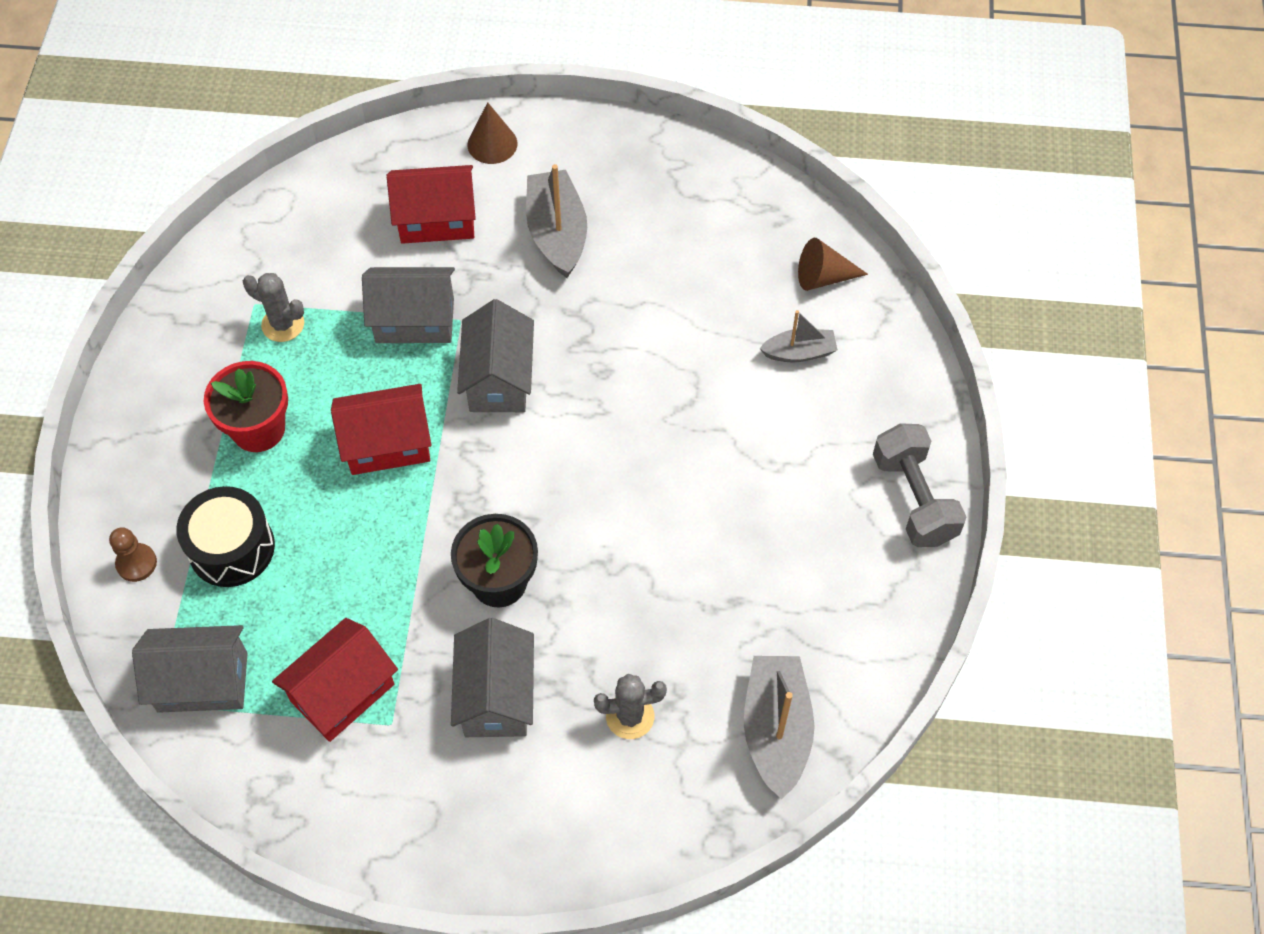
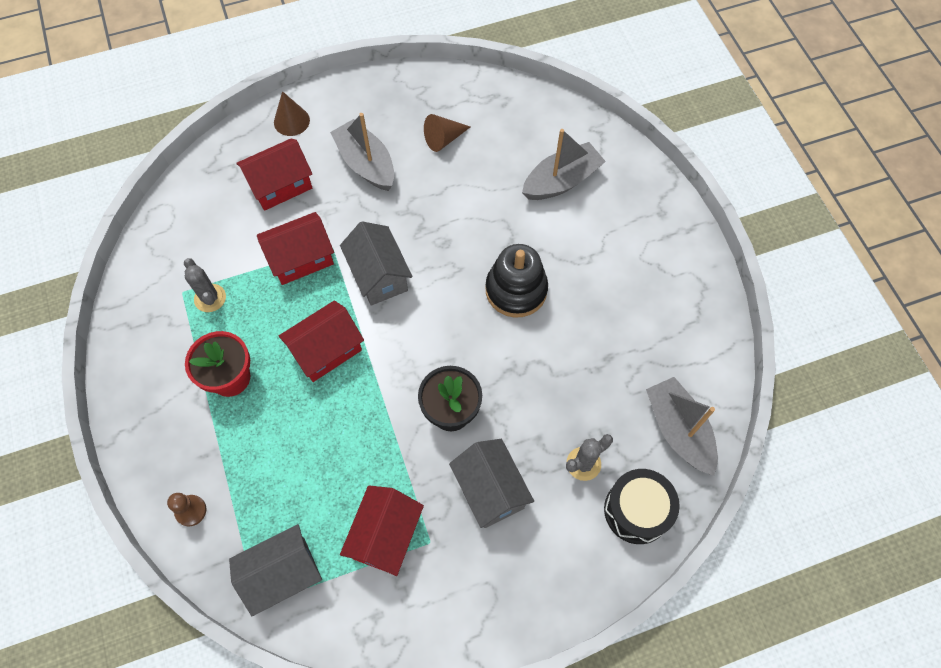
camera: 25 degrees left, 5 degrees up
(231, 548) = (254, 469): black drum -> black drum (637, 510)
(283, 324) = (210, 298): grey cactus -> grey cactus turned 60 degrees clockwise
(415, 320) = (301, 259): grey house -> red house
(662, 467) = (516, 290): none -> black stacking toy
(799, 352) = (561, 181): grey boat -> grey boat, size x1.70
(823, 277) = (550, 127): brown cone -> brown cone (443, 139)
(914, 498) = (680, 245): grey dumbbell -> none

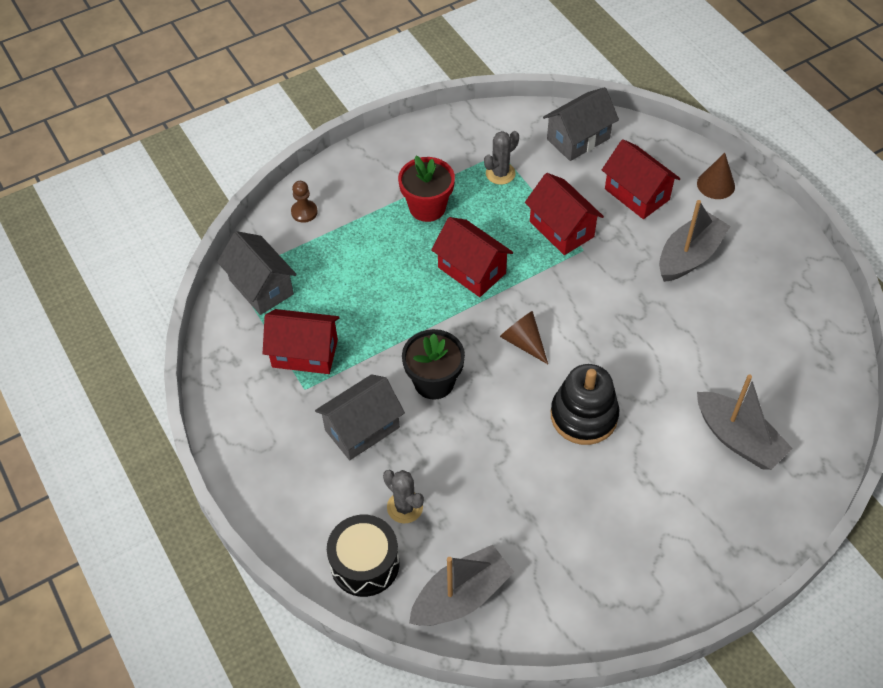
camera: 80 degrees right, 10 degrees down
(379, 276) = (563, 294): grey house -> grey house (578, 139)
(443, 139) = (748, 317): brown cone -> brown cone (523, 342)

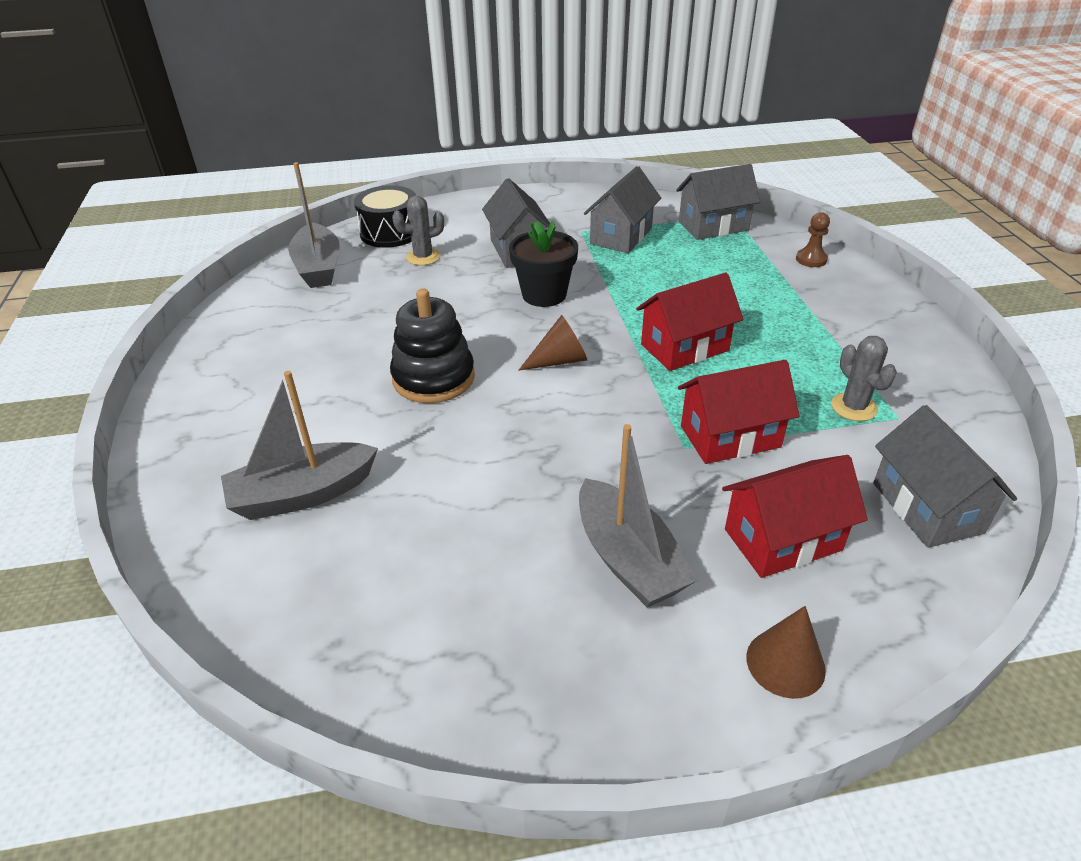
camera: 110 degrees right, 15 degrees down
(305, 353) = (621, 236): red house -> grey house
(427, 207) = (800, 336): red flower pot -> none

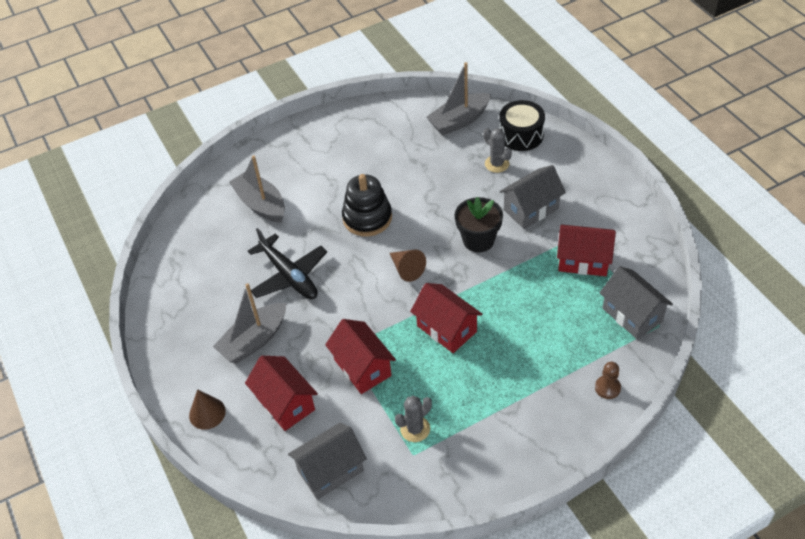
camera: 75 degrees right, 10 degrees up
(499, 486) = (289, 275): none -> black plane
(621, 236) = (583, 260): grey house -> red house

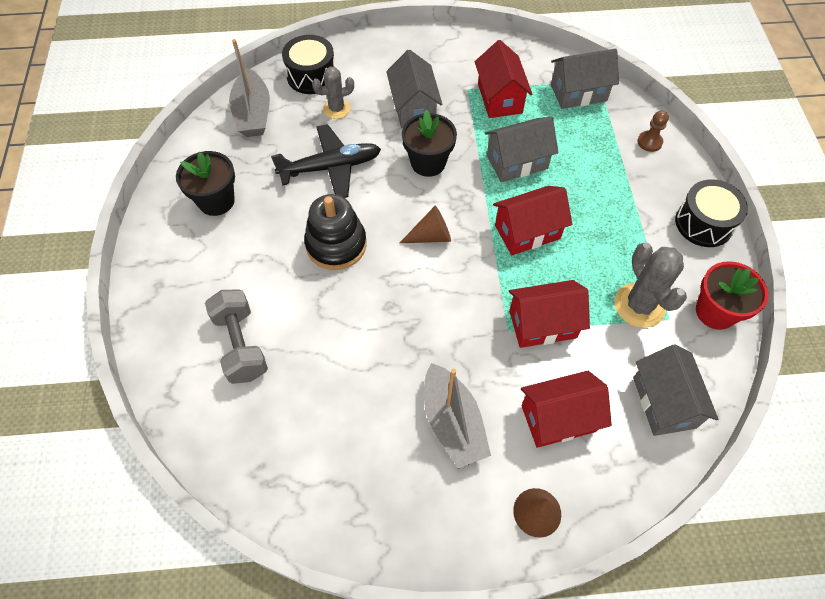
camera: 70 degrees left, 10 degrees up
(261, 204) = (241, 345): grey boat -> grey dumbbell
(289, 275) = (374, 352): black plane -> black plane (330, 167)
(367, 139) = (216, 201): none -> black flower pot
(415, 429) = (639, 305): grey cactus -> grey cactus, size x1.55
(438, 488) = (715, 312): none -> red flower pot
(517, 297) = (517, 162): none -> grey house
(534, 456) = (704, 223): none -> black drum
(583, 260) = (499, 98): red house -> red house turned 45 degrees counterclockwise

